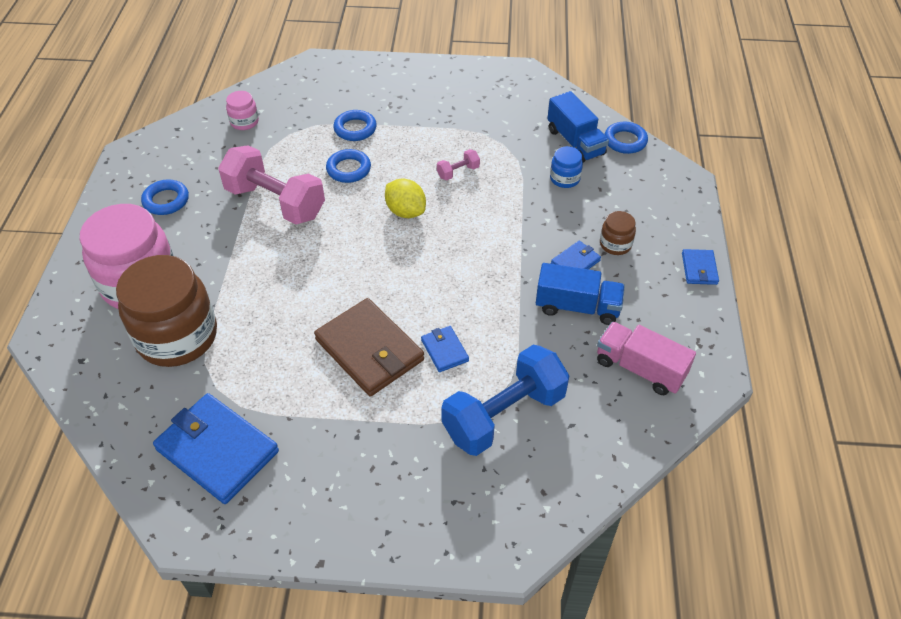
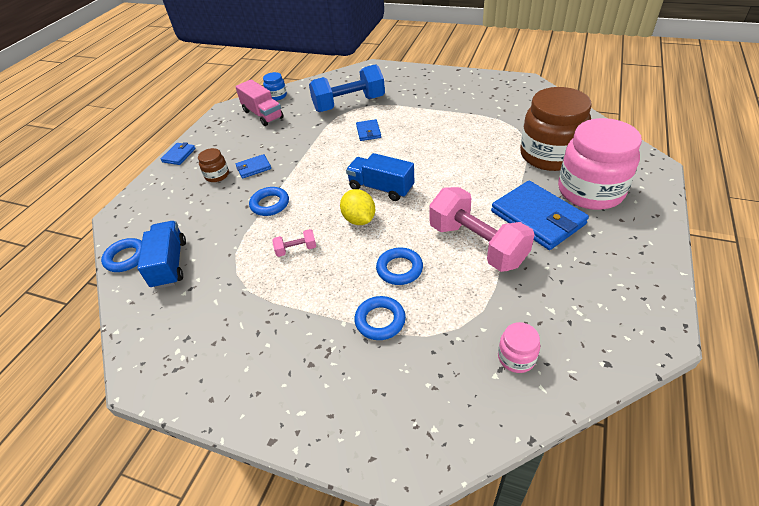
camera: 160 degrees left, 5 degrees down
(166, 200) = (591, 262): blue ring -> blue ring (270, 204)
(217, 450) = (512, 104): blue wallet -> blue wallet (537, 218)
(369, 350) = (415, 136): brown wallet -> none
(564, 179) = (210, 229): blue jar -> blue jar (277, 96)
(577, 307) = (273, 144): blue truck -> blue truck (381, 188)

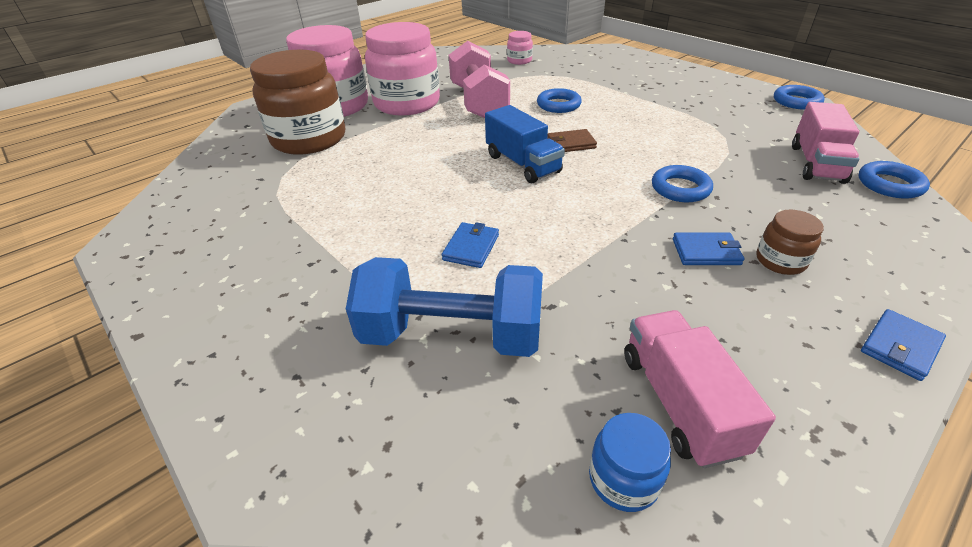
camera: 155 degrees left, 5 degrees down
(170, 264) = (816, 163): blue truck -> pink truck
(296, 249) = (653, 139): pink dumbbell -> none
(359, 219) = (571, 144): yellow lemon -> brown wallet
(380, 320) = (595, 87): blue ring -> blue ring (796, 101)
(537, 218) = (407, 103): blue wallet -> pink jar

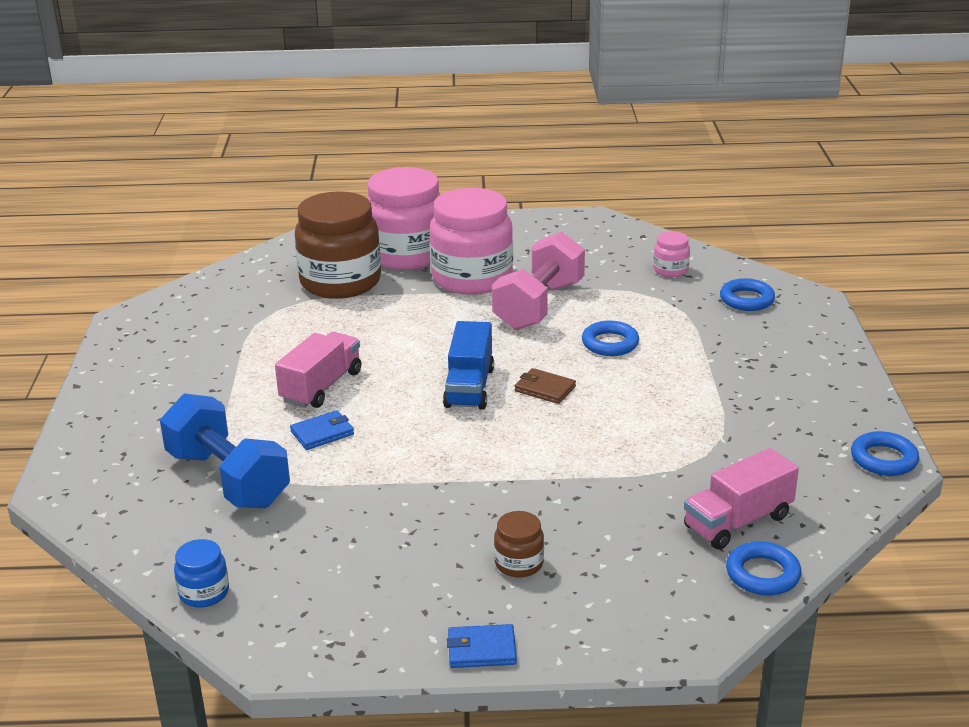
camera: 40 degrees right, 10 degrees down
(679, 402) = (290, 585): pink truck -> pink truck (321, 387)
(680, 188) = (559, 475): blue ring -> blue ring (746, 299)
(706, 252) = (477, 527): blue wallet -> none

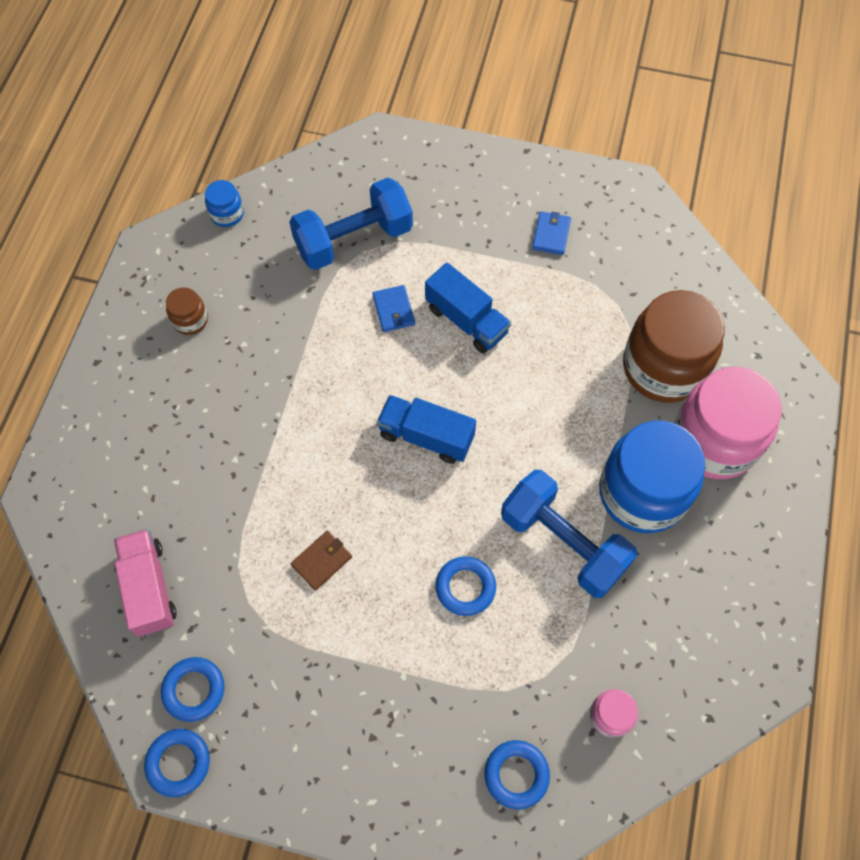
camera: 105 degrees right, 35 degrees up
(321, 387) = (466, 320): pink truck -> blue truck
(472, 278) = (642, 493): pink jar -> blue jar
(481, 649) = (96, 363): blue wallet -> blue wallet (551, 235)
(519, 563) = (171, 410): brown jar -> brown jar (190, 320)
(539, 306) = (563, 542): pink dumbbell -> blue dumbbell
(545, 389) = (402, 499): brown wallet -> brown wallet (322, 561)
(762, 574) = (82, 578): blue ring -> blue ring (194, 690)

